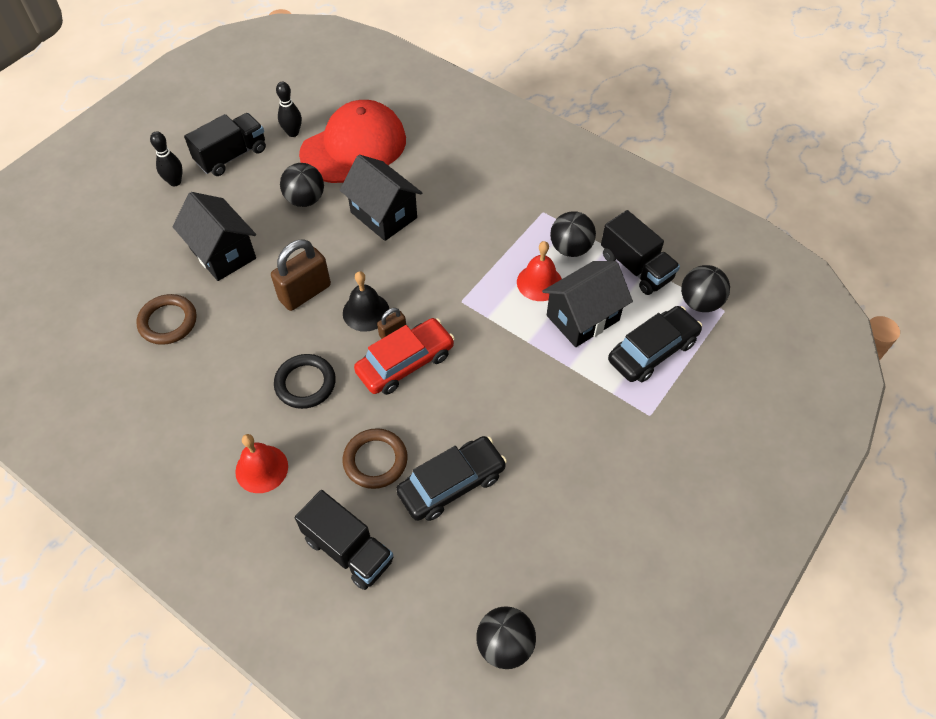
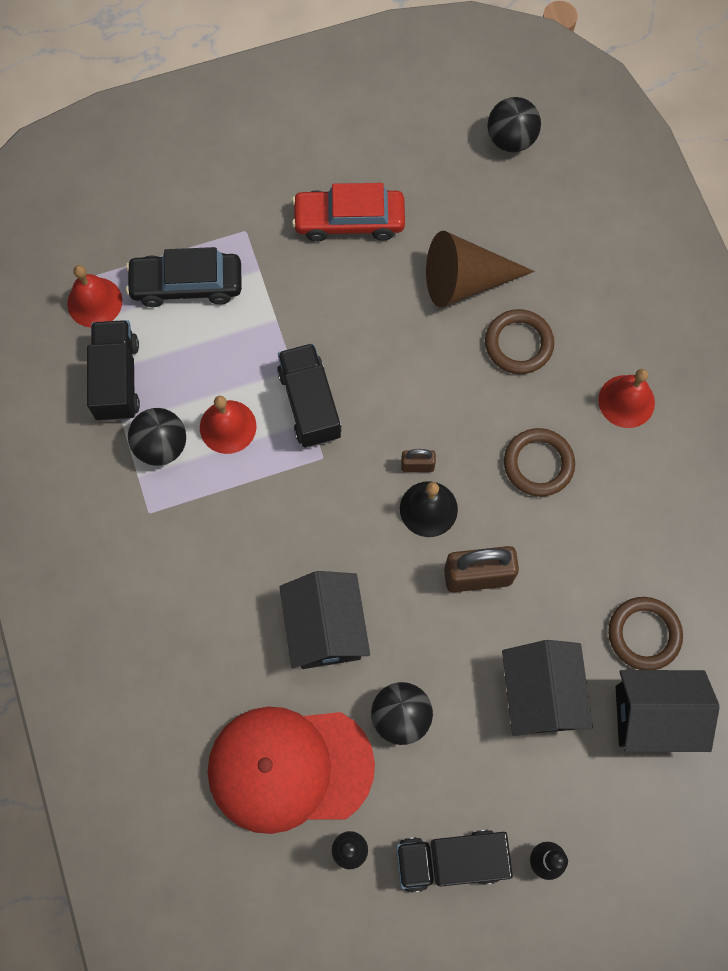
camera: 145 degrees left, 15 degrees up
(305, 383) = (538, 464): black ring -> brown ring
(348, 550) = (589, 281): black truck -> black truck (310, 404)
(405, 363) = (427, 423): red car -> red car (349, 220)
(452, 484) = (465, 281): black car -> brown cone
(583, 318) = (220, 359): black house -> black house (653, 716)
(700, 302) = (94, 302): black ball -> red bell

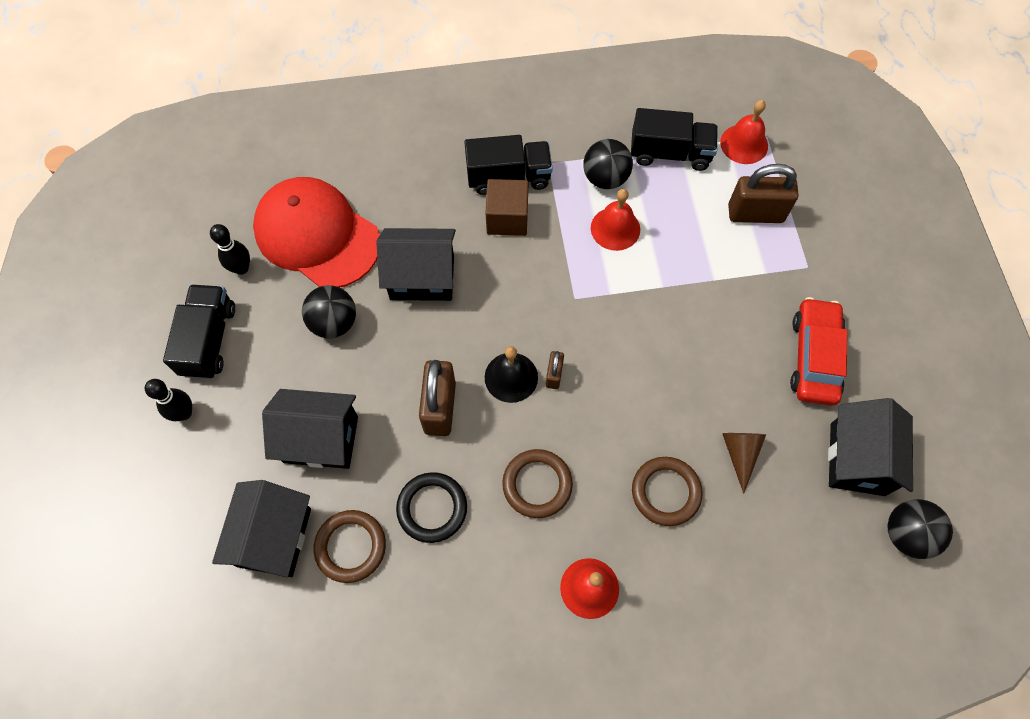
camera: 100 degrees right, 5 degrees down
(187, 284) = (755, 213): black car -> brown padlock
(232, 547) = (507, 218): none -> brown cube
(289, 768) = (317, 235): red cap -> red cap turned 60 degrees counterclockwise
(310, 404) = (627, 295): black truck -> black truck (508, 177)
(448, 180) = (857, 459): none -> black house
(465, 281) = (740, 454): brown cone -> brown cone, size x0.57
(586, 562) = (432, 508): none -> black ring

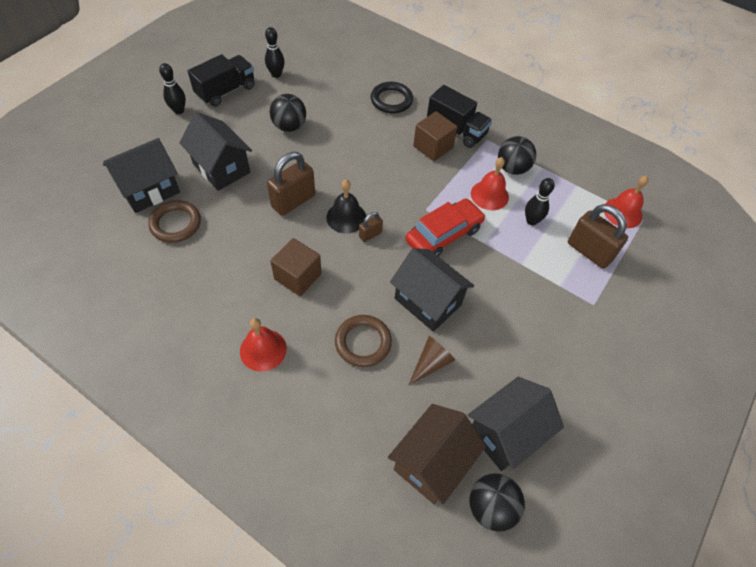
camera: 40 degrees right, 10 degrees down
(317, 235) = (327, 86): red cap -> none
(422, 277) = (355, 140): black house -> black house (428, 301)
(432, 508) = (233, 241): black ring -> black ring (391, 100)
(537, 484) = (298, 276): brown ring -> brown cube
(670, 153) = (567, 184): black truck -> none
(678, 224) = (531, 221): none -> black bowling pin
(814, 357) = (541, 354): red car -> red car (443, 235)
(830, 543) = (432, 463): none -> brown house

